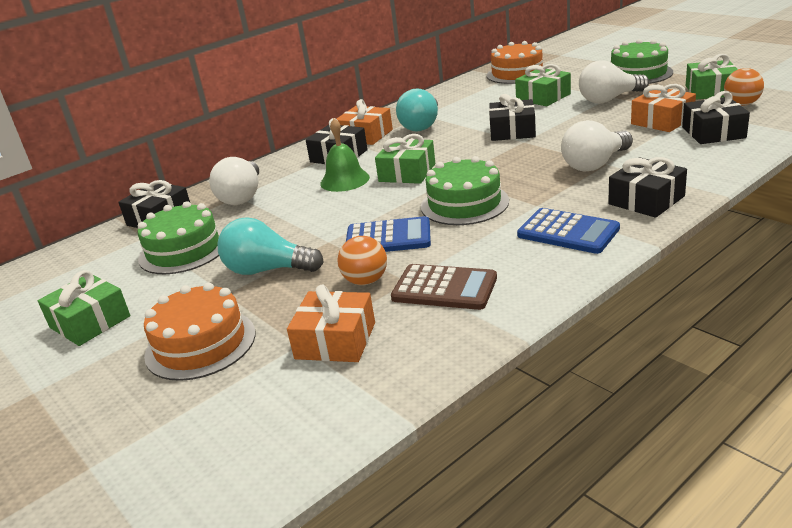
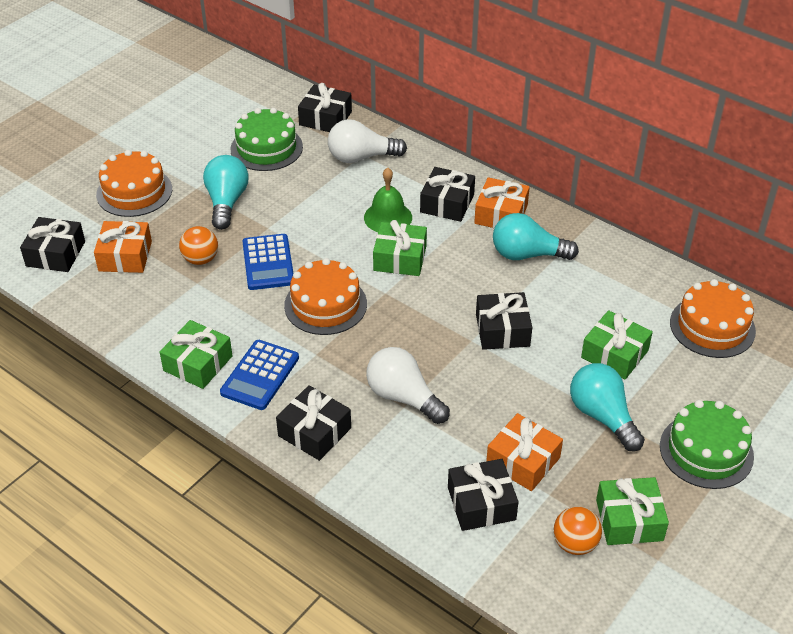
camera: 75 degrees right, 15 degrees up
(90, 322) = (171, 131): green gift -> green gift (198, 363)
(302, 410) = (55, 254): none -> black gift
(444, 288) = (182, 304): brown calculator -> none
(464, 204) = (325, 305): green cake -> orange cake
(609, 99) = (602, 416): white light bulb -> turquoise light bulb

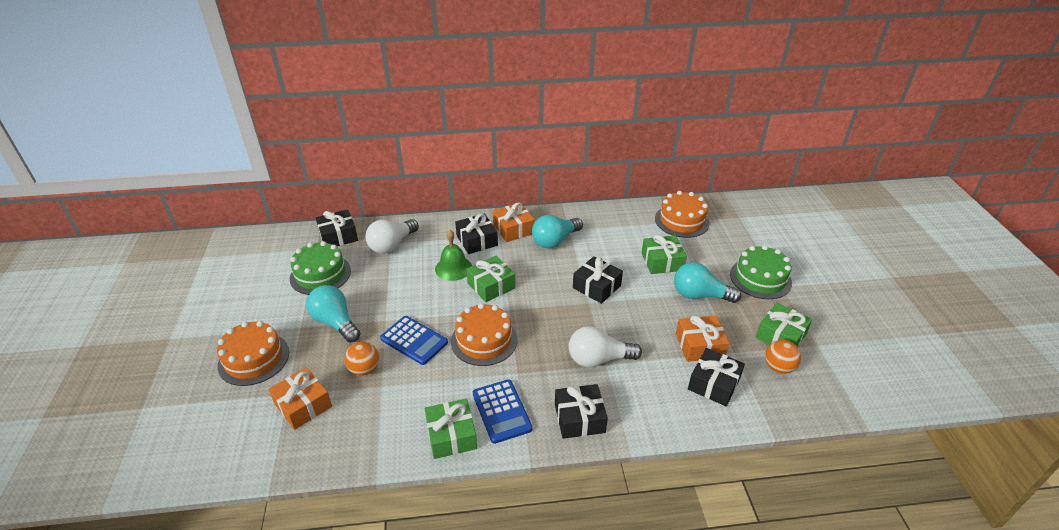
camera: 45 degrees left, 5 degrees down
(55, 254) = (241, 442): black gift -> none

